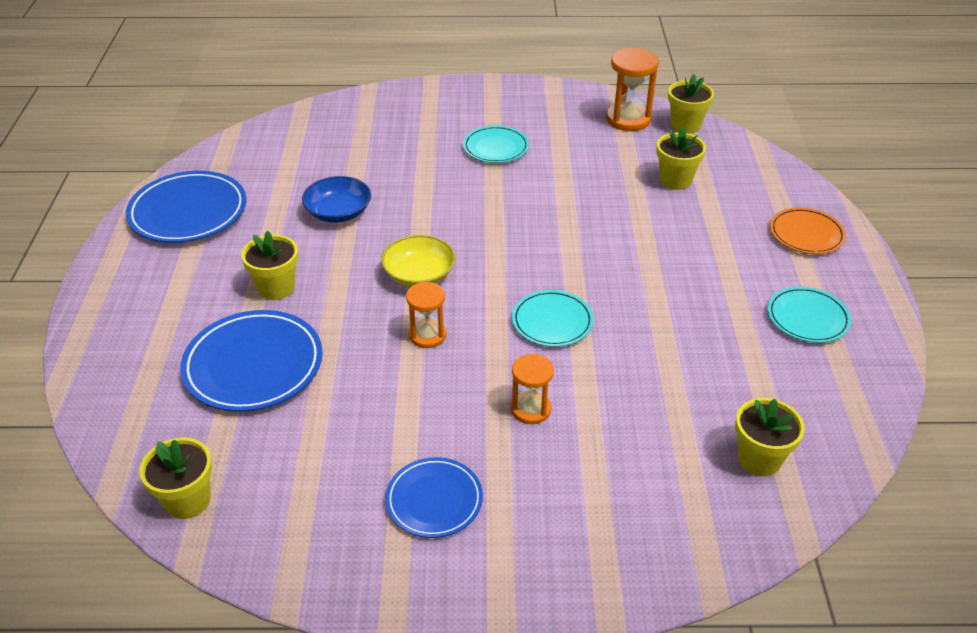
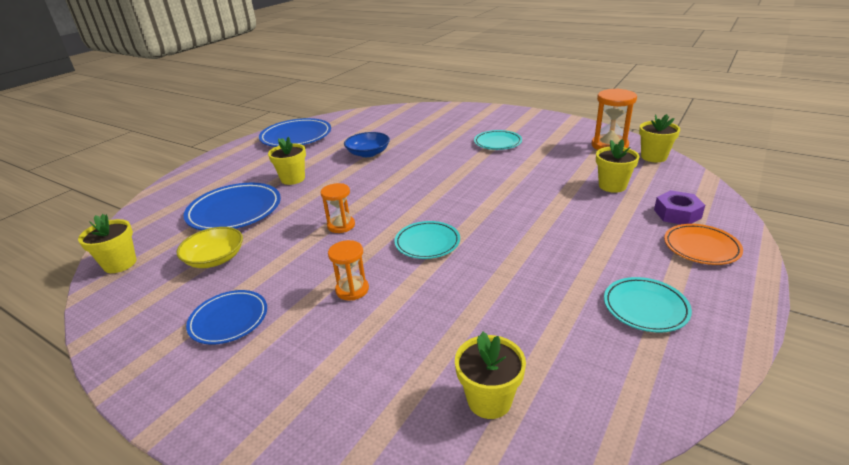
camera: 35 degrees right, 10 degrees down
(419, 274) = (375, 193): yellow bowl -> yellow bowl (215, 259)
(760, 200) = (677, 214): none -> purple nut

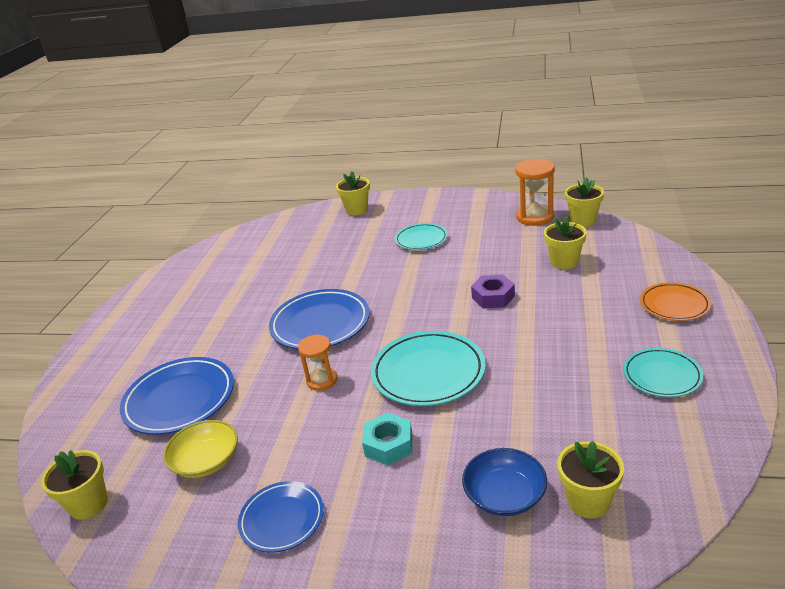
camera: 20 degrees left, 0 degrees up
(293, 179) = (219, 341): yellow flower pot -> yellow flower pot (356, 210)
(296, 137) = (177, 286): blue plate -> blue plate (320, 324)
(352, 290) = (388, 445): orange hourglass -> turquoise nut
(368, 153) = (285, 287): blue bowl -> blue bowl (505, 495)
(427, 243) = (428, 372): turquoise plate -> turquoise plate, size x1.63
(677, 214) = (637, 277): purple nut -> purple nut (493, 297)

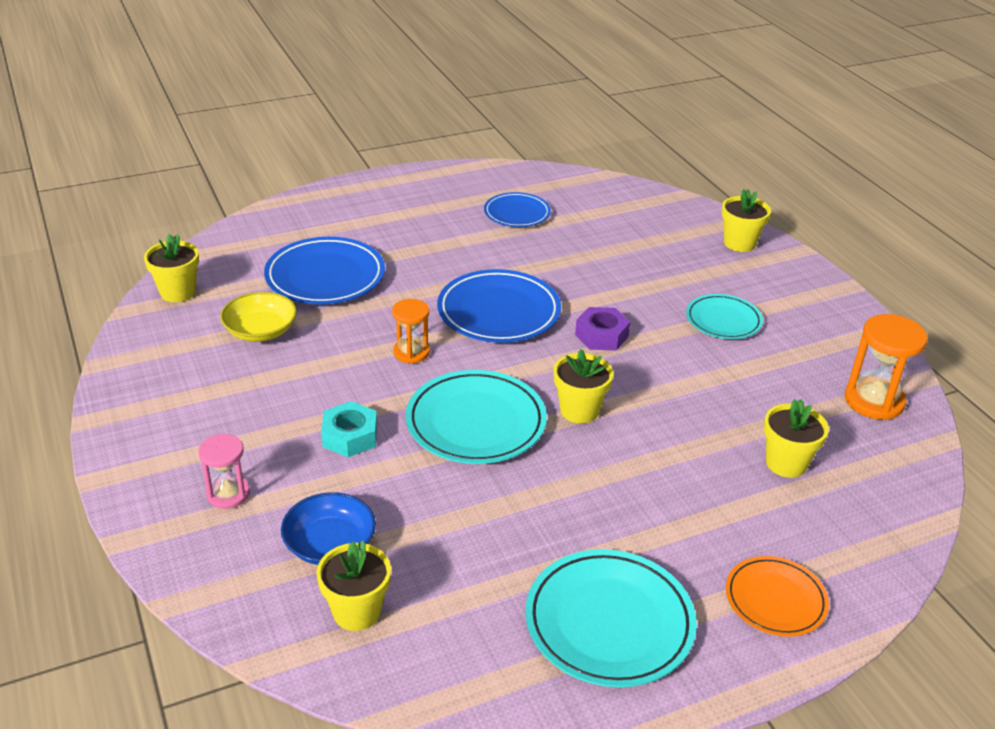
camera: 50 degrees right, 5 degrees up
(282, 519) = (220, 407): blue plate -> blue plate (517, 213)
(399, 546) = (228, 494): none -> pink hourglass
(493, 297) = (653, 424): purple nut -> purple nut (601, 336)
(583, 220) = (910, 450): yellow flower pot -> yellow flower pot (579, 410)
(662, 375) = (609, 622): turquoise plate -> turquoise plate, size x1.63

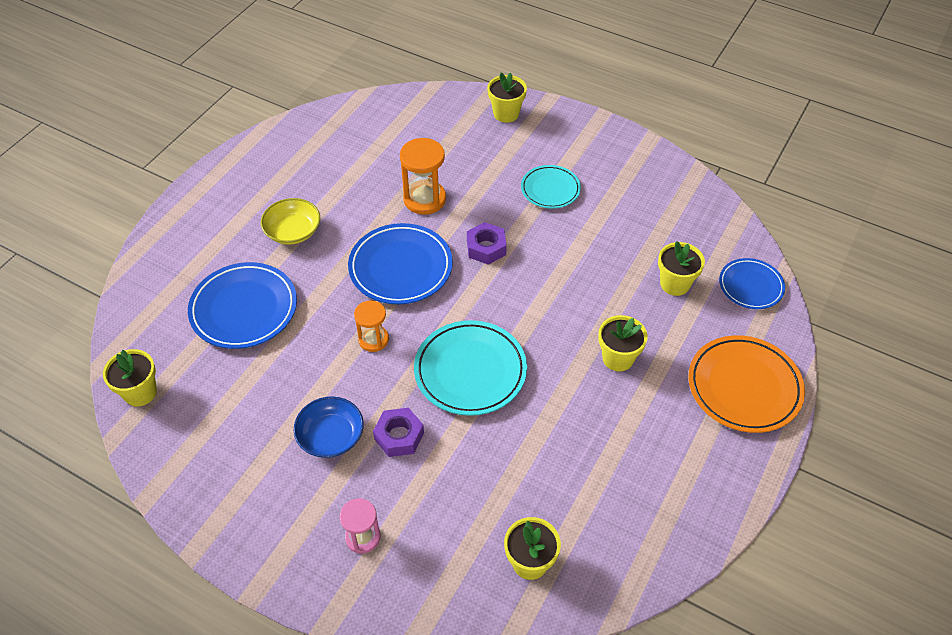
camera: 35 degrees left, 15 degrees up
(260, 331) = (244, 388): yellow bowl -> yellow bowl (293, 231)
(330, 544) = (467, 527): blue bowl -> blue bowl (331, 436)
(350, 436) = (399, 436): turquoise nut -> purple nut
(517, 213) = (331, 168): blue plate -> blue plate (751, 286)
(579, 410) = (525, 319): yellow flower pot -> yellow flower pot (618, 358)
(609, 622) = (674, 465): turquoise plate -> none
(775, 600) = (744, 387): orange plate -> orange plate, size x1.63
(874, 401) = (685, 204): orange hourglass -> orange hourglass (424, 199)

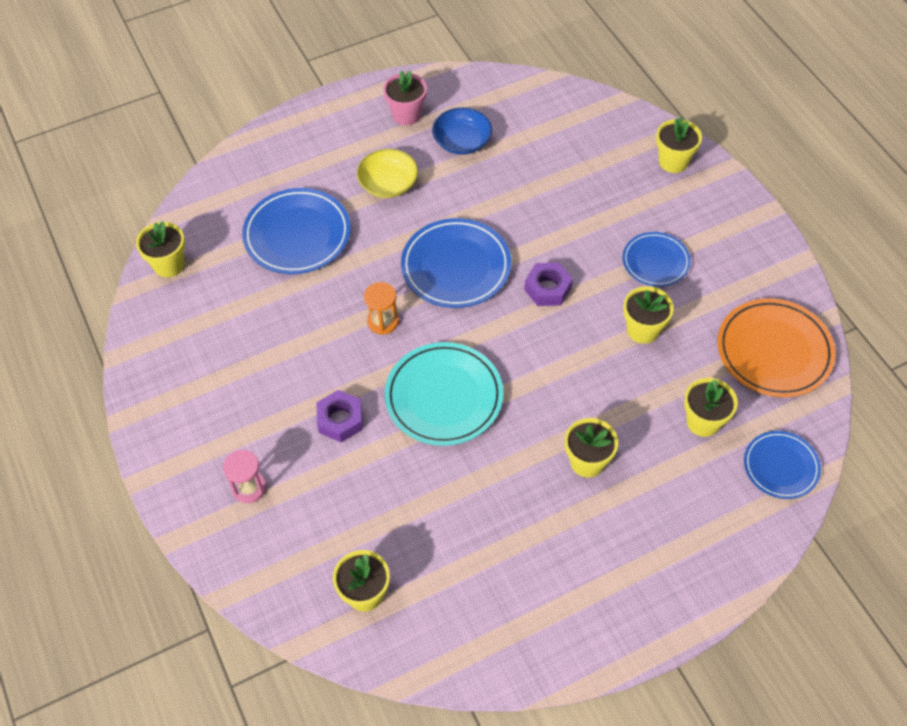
camera: 35 degrees right, 5 degrees up
(267, 172) = (406, 115): none -> pink flower pot
(331, 436) = (286, 387): blue bowl -> blue bowl (462, 141)
(424, 199) = (527, 211): orange hourglass -> none
(550, 189) = (655, 262): turquoise plate -> blue plate
(580, 242) = (643, 330): none -> yellow flower pot
(744, 387) = (688, 560): orange plate -> orange plate (774, 351)

